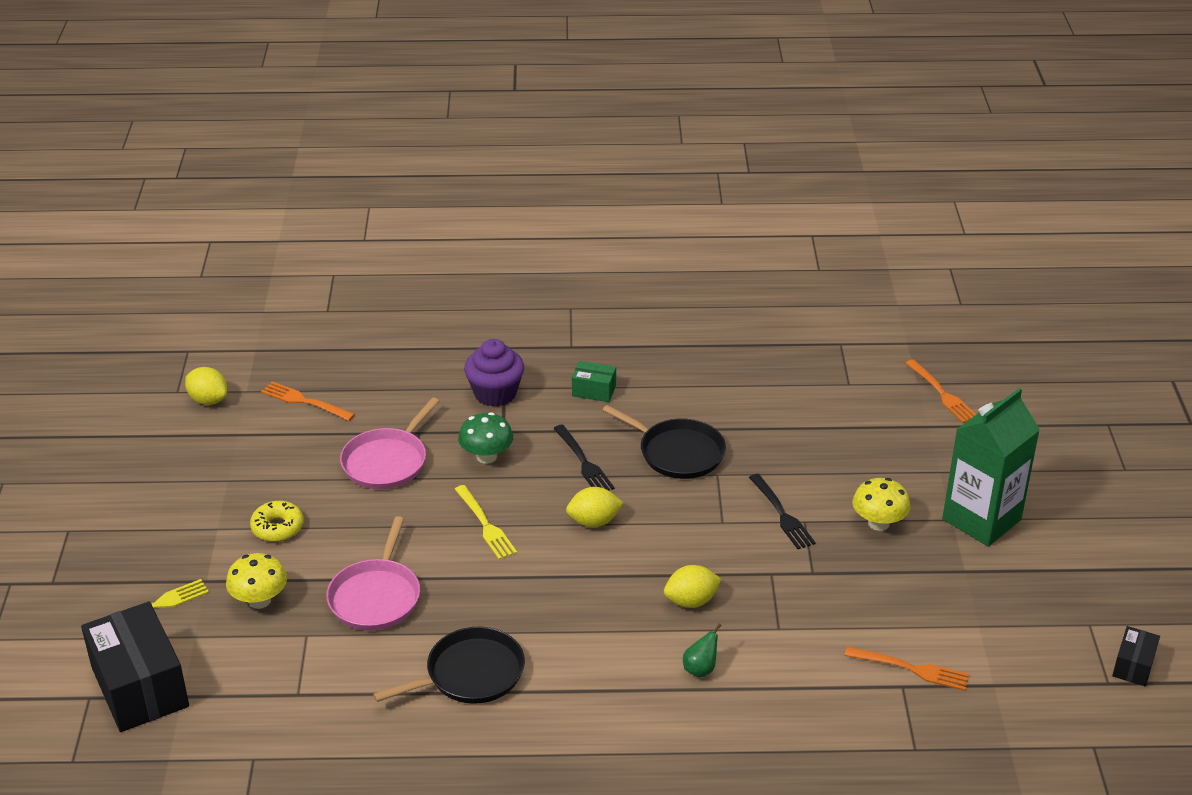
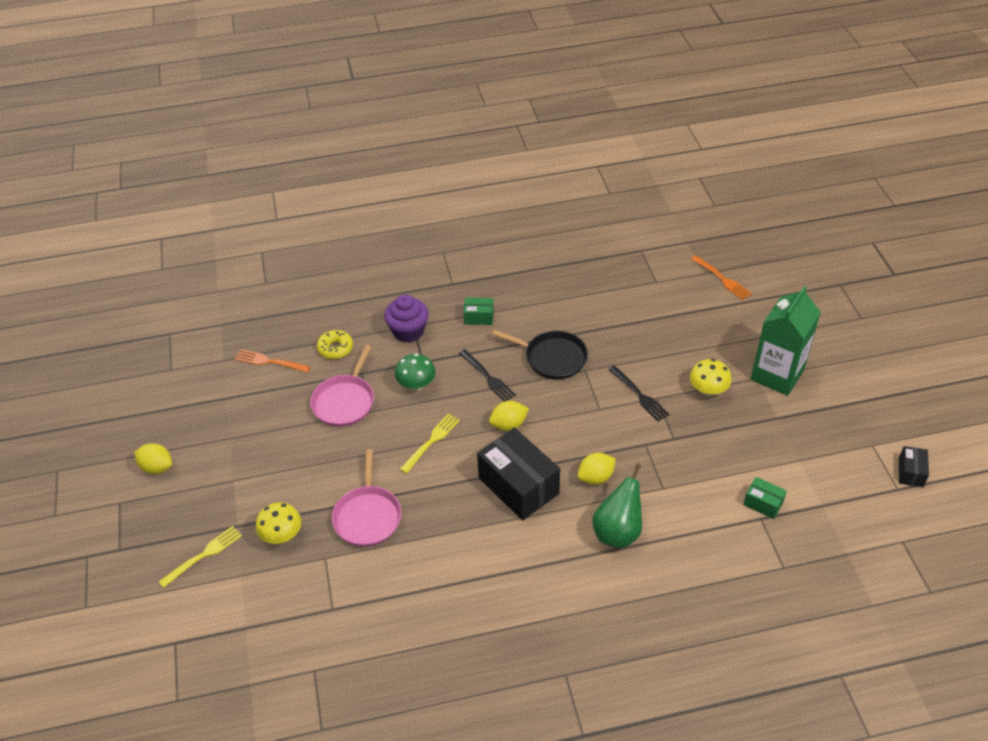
camera: 10 degrees left, 10 degrees up
(140, 687) = (211, 626): black box -> black box (518, 486)
(208, 400) = (196, 372): yellow lemon -> yellow lemon (157, 467)
(277, 527) = (278, 471): yellow donut -> yellow donut (335, 348)
(470, 674) = (454, 567): black pan -> none
(485, 525) = (431, 441): yellow fork -> yellow fork turned 105 degrees counterclockwise
(700, 669) = (618, 532): green pear -> green pear, size x2.03
(911, 669) = (763, 503): orange fork -> green box

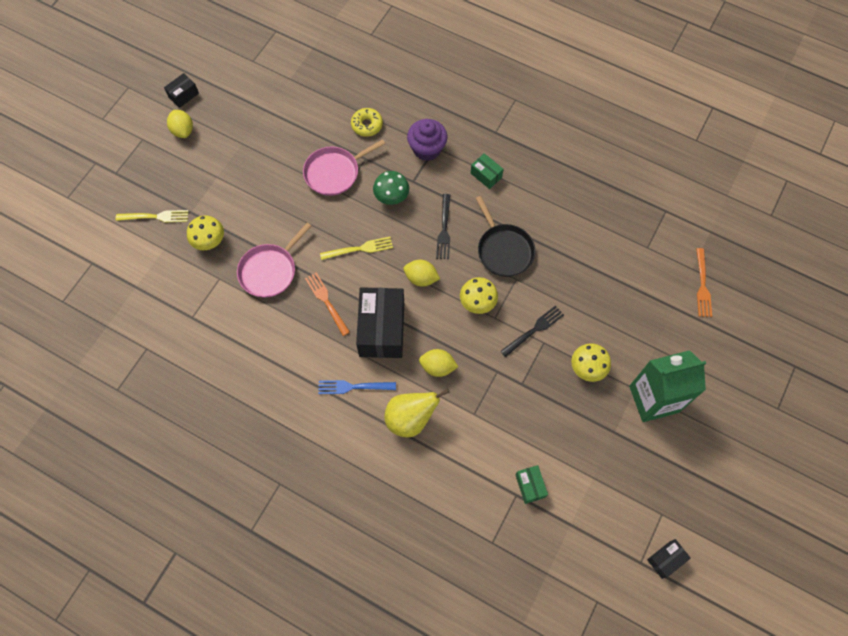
camera: 40 degrees right, 20 degrees up
(126, 439) = (183, 95): none -> black box
(269, 362) = (316, 102): orange fork -> orange fork (326, 302)
(543, 546) = (353, 387): none -> blue fork
(574, 408) = (477, 302): none -> yellow mushroom
(618, 532) = (410, 419): green pear -> yellow pear
(639, 395) = (534, 330): black fork -> black fork turned 135 degrees counterclockwise

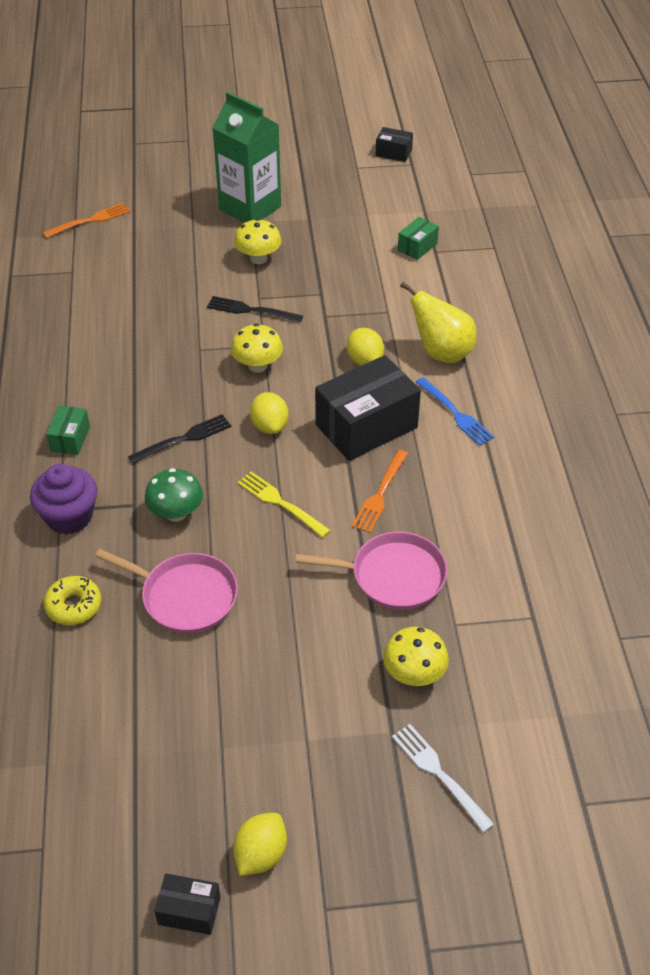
camera: 125 degrees left, 20 degrees down
(155, 217) = (439, 774): yellow fork -> white fork
(504, 250) = (169, 375): black pan -> none

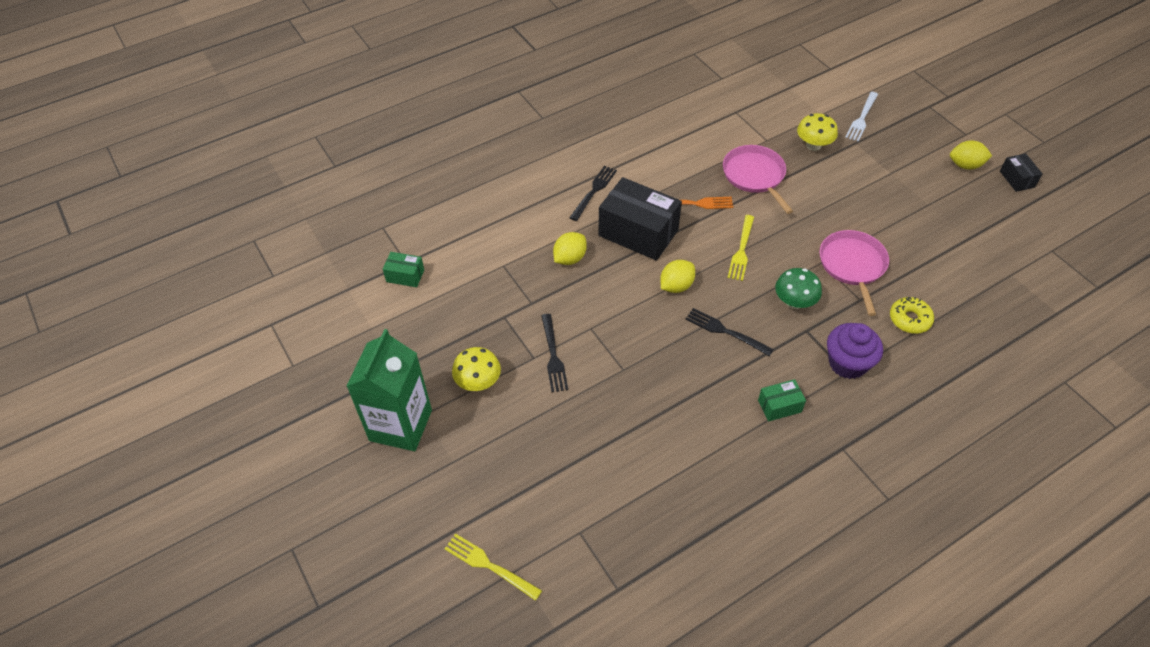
camera: 115 degrees left, 5 degrees up
(90, 221) = (489, 566): orange fork -> yellow fork
(257, 366) = (617, 321): yellow mushroom -> none
(393, 153) = (255, 345): black box -> none
(441, 353) = (534, 218): yellow pear -> none
(455, 413) = (594, 191): blue fork -> black fork

